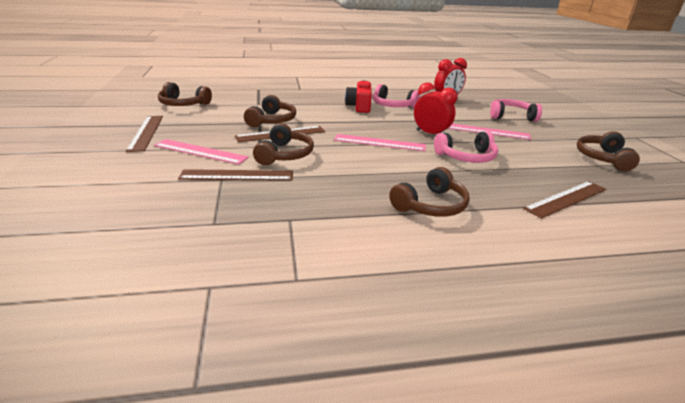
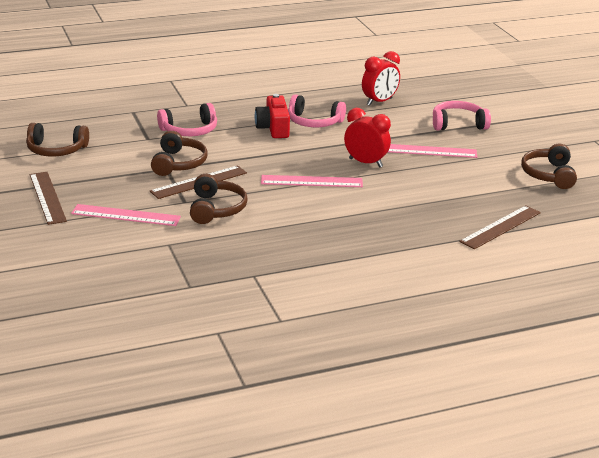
camera: 10 degrees left, 0 degrees up
(237, 175) = (181, 238): brown ruler -> none
(431, 205) = (375, 248): brown headphones -> none
(466, 157) = (406, 190): pink headphones -> pink headphones (190, 130)

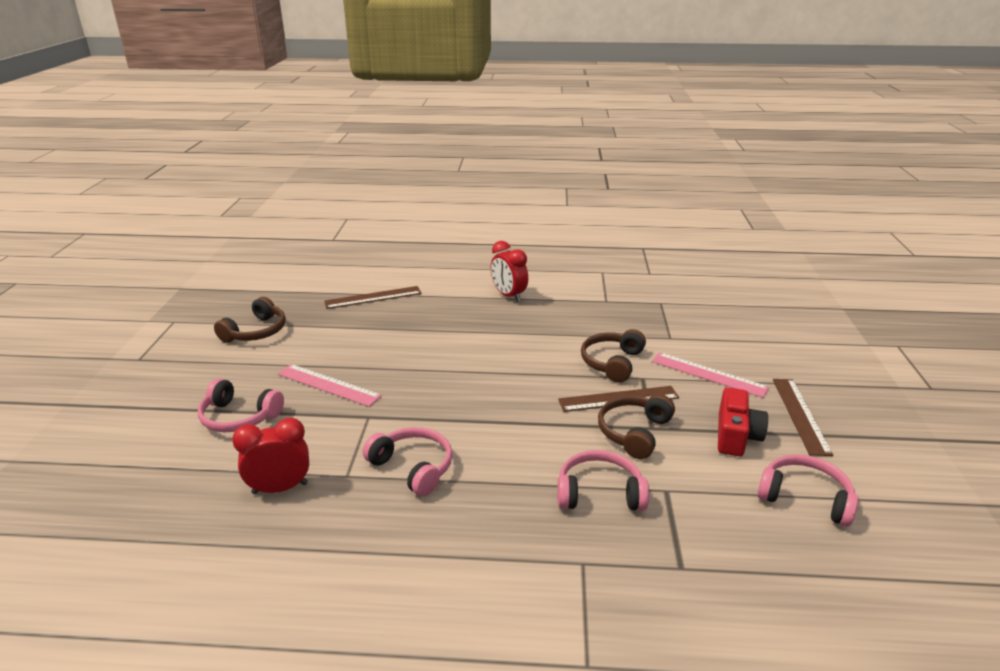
camera: 155 degrees left, 0 degrees up
(56, 150) = (805, 498): brown headphones -> pink headphones
(273, 128) = (477, 468): red camera -> red camera (736, 435)
(311, 181) = (494, 373): pink ruler -> none
(365, 163) = (414, 384): red clock -> red clock (508, 296)

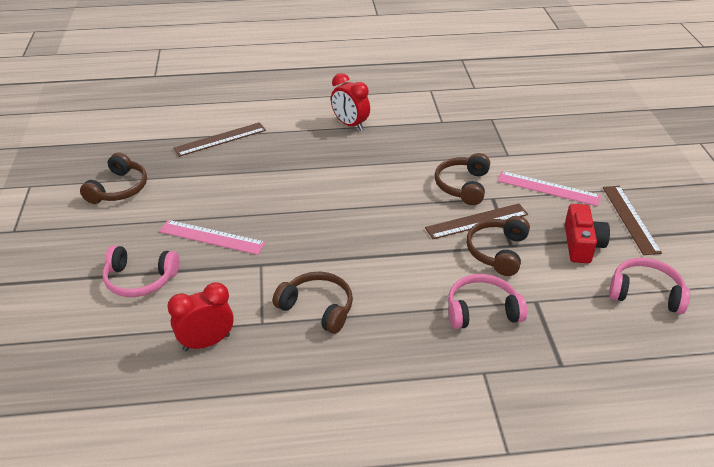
camera: 10 degrees left, 10 degrees up
(413, 467) = (317, 308): pink headphones -> brown headphones

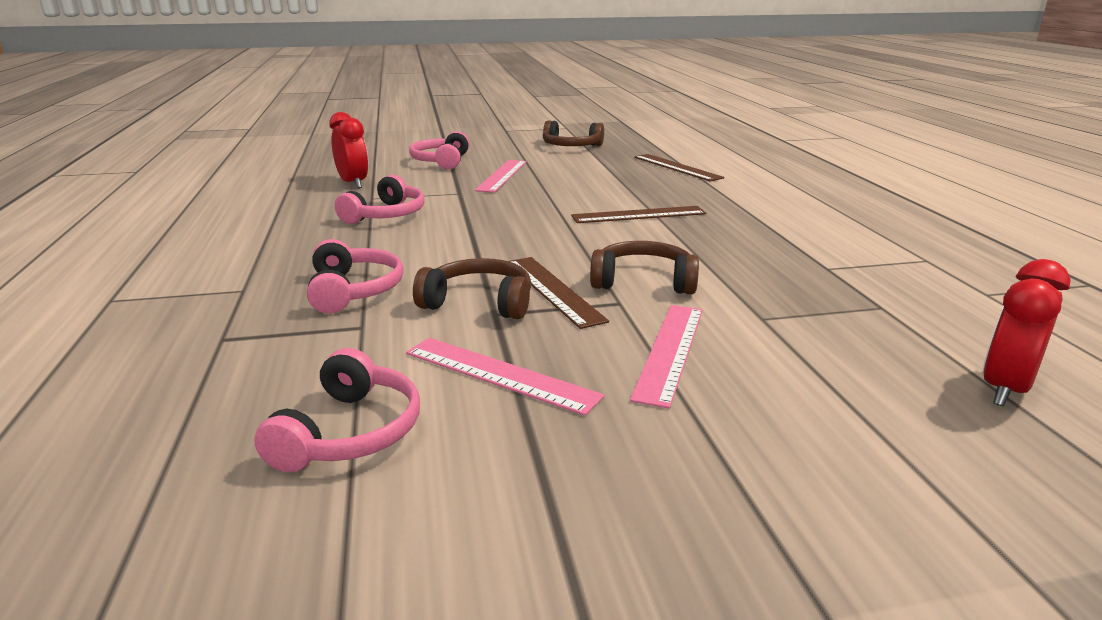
camera: 85 degrees right, 15 degrees down
(317, 308) = (386, 215): brown headphones -> pink headphones
(350, 125) = (760, 215): red clock -> red clock (1005, 389)
(582, 244) = (500, 374): red camera -> pink ruler
(630, 219) = (594, 440): brown ruler -> brown ruler (638, 215)

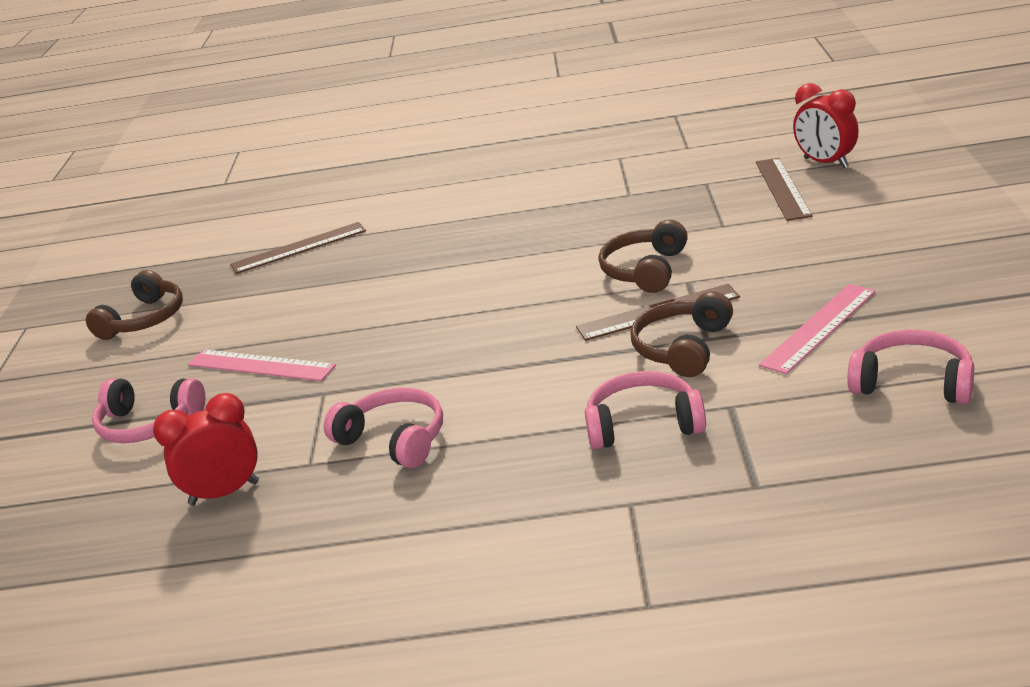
camera: 75 degrees left, 5 degrees up
(638, 215) = (464, 272): brown ruler -> brown ruler (782, 188)
(670, 351) = (779, 261): pink ruler -> none

